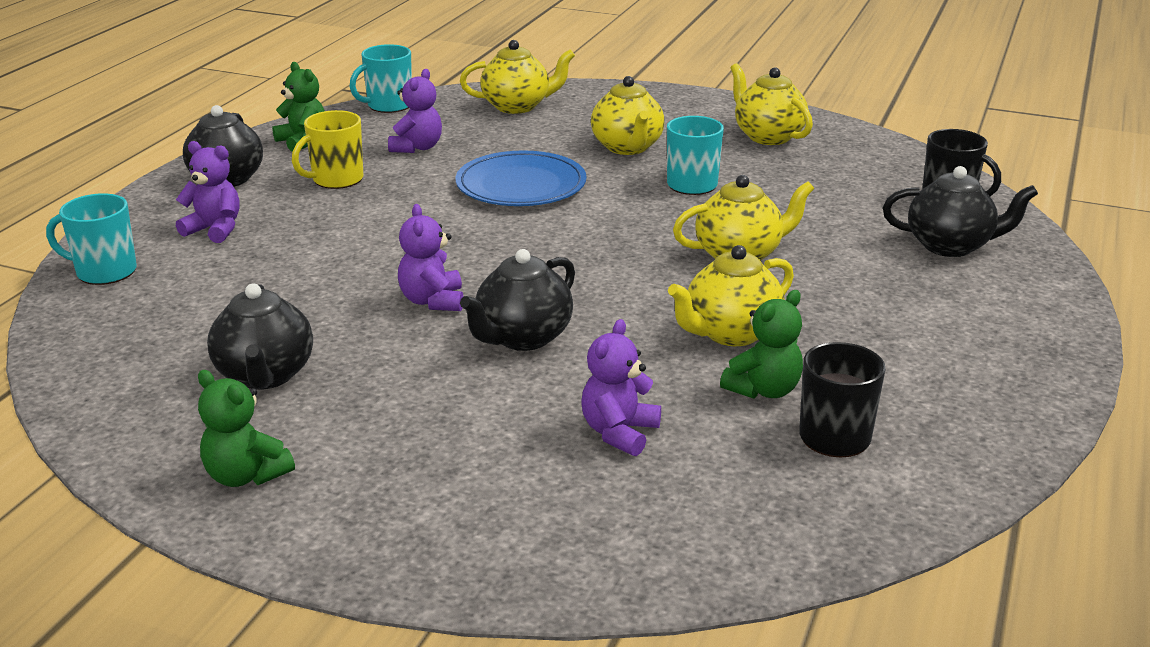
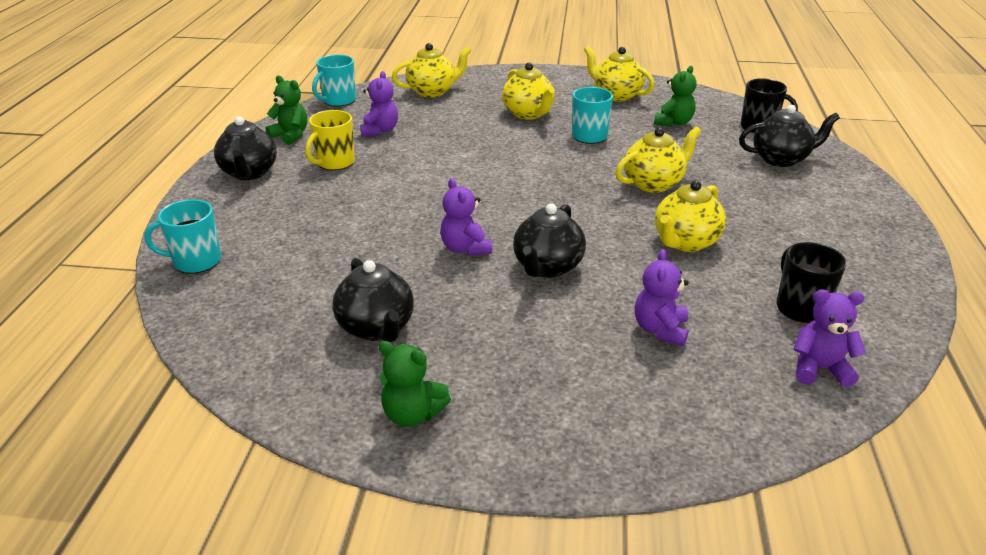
camera: 15 degrees left, 5 degrees up
(215, 229) = (264, 214): purple teddy bear -> purple teddy bear (819, 368)
(521, 185) = (472, 150): blue plate -> none
(763, 390) = (734, 281): green teddy bear -> green teddy bear (673, 122)

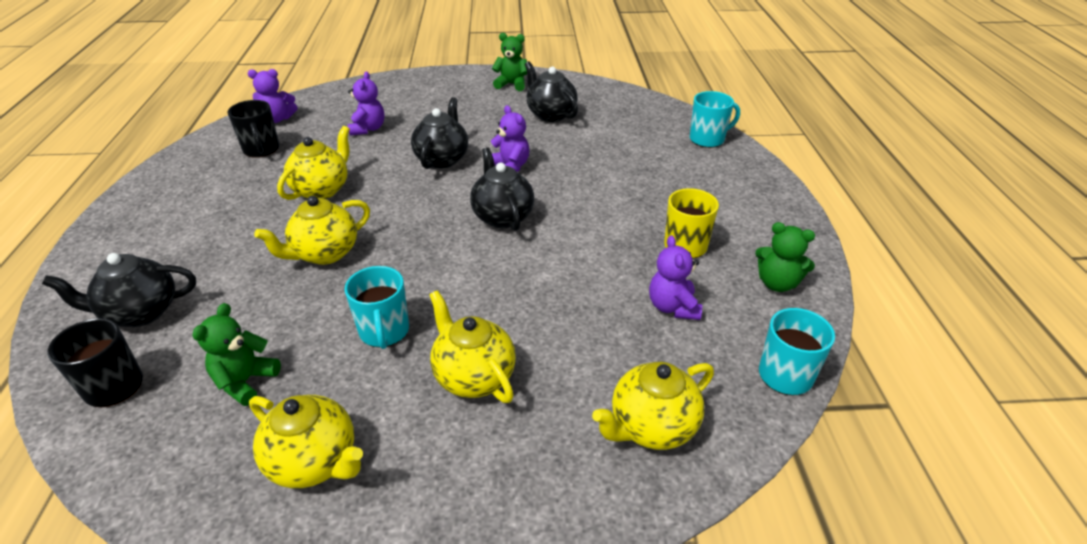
camera: 170 degrees right, 5 degrees up
(249, 173) = (761, 221): black teapot -> black teapot (502, 216)

